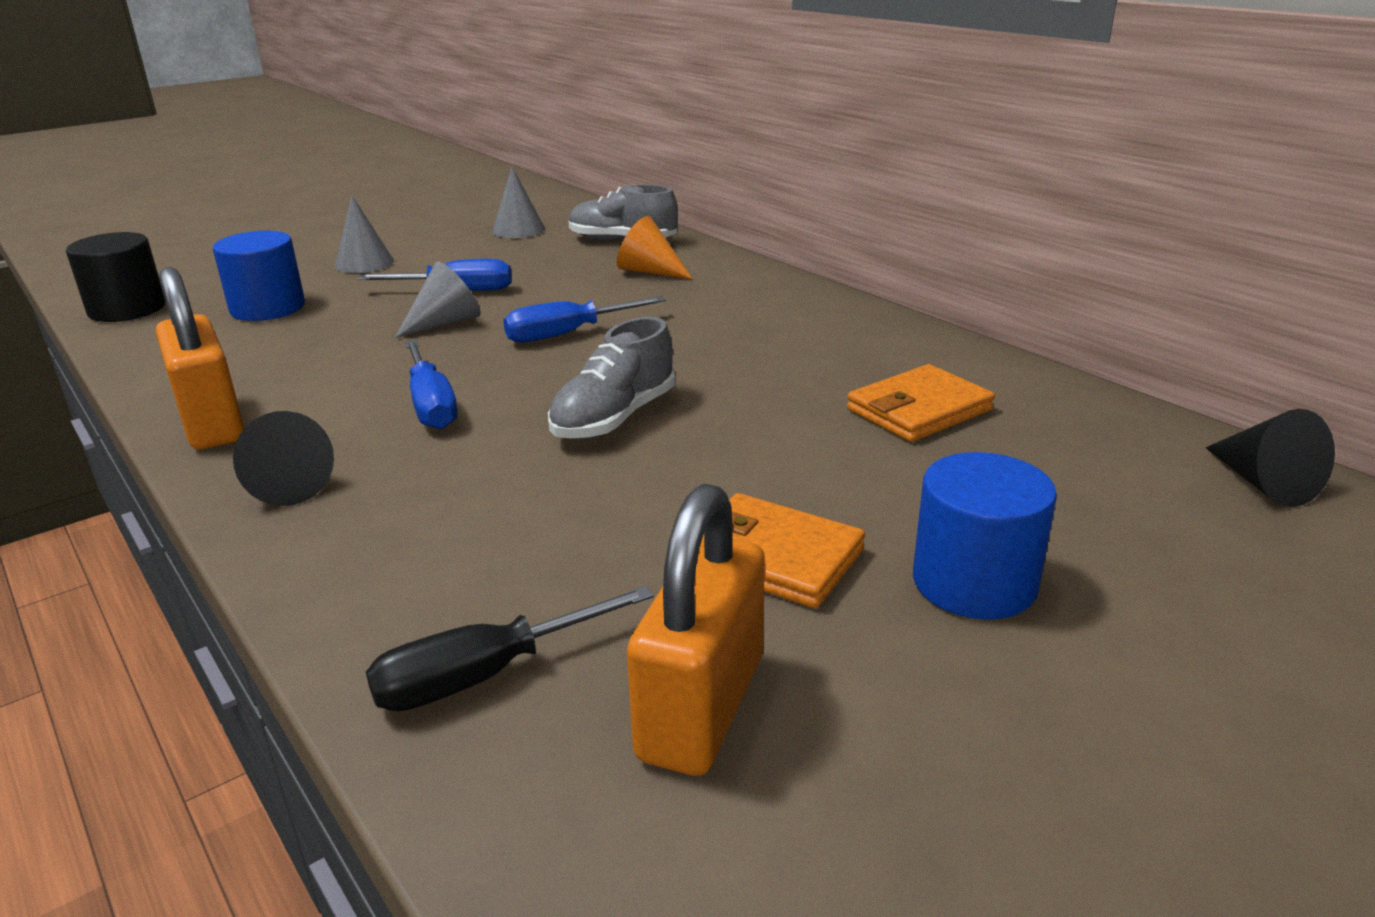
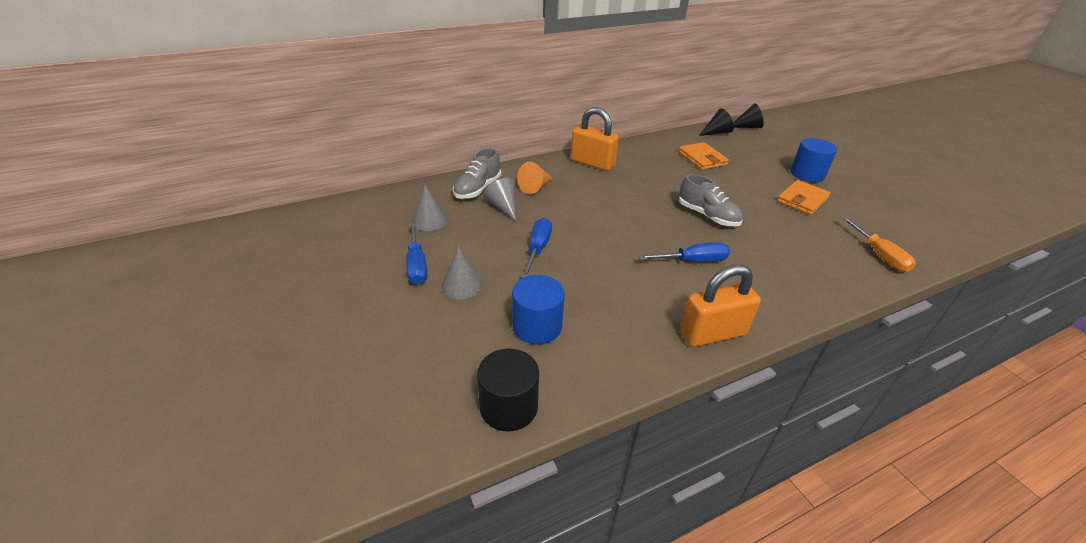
camera: 80 degrees left, 10 degrees up
(287, 484) = (773, 302): black cone -> black cone (716, 132)
(445, 323) = (588, 254): grey cone -> grey cone (503, 207)
(486, 675) = (879, 255): black screwdriver -> orange screwdriver
(568, 334) = (615, 218): blue screwdriver -> blue screwdriver (417, 265)
(702, 707) = (877, 221): orange padlock -> orange padlock (592, 163)

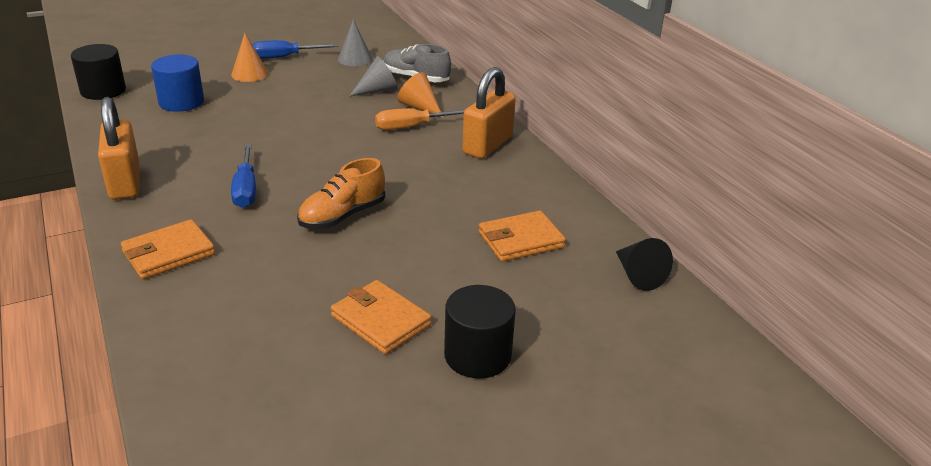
camera: 90 degrees right, 5 degrees down
(461, 285) = (250, 74): grey cone -> orange cone
(537, 249) = (295, 105): blue screwdriver -> none
(707, 216) = (342, 216): grey shoe -> orange shoe
(748, 127) = (688, 325): black cone -> none
(795, 287) = (169, 253): none -> orange wallet
(807, 174) = (477, 355): blue cylinder -> black cylinder
(879, 255) = (206, 359): orange screwdriver -> orange screwdriver (412, 127)

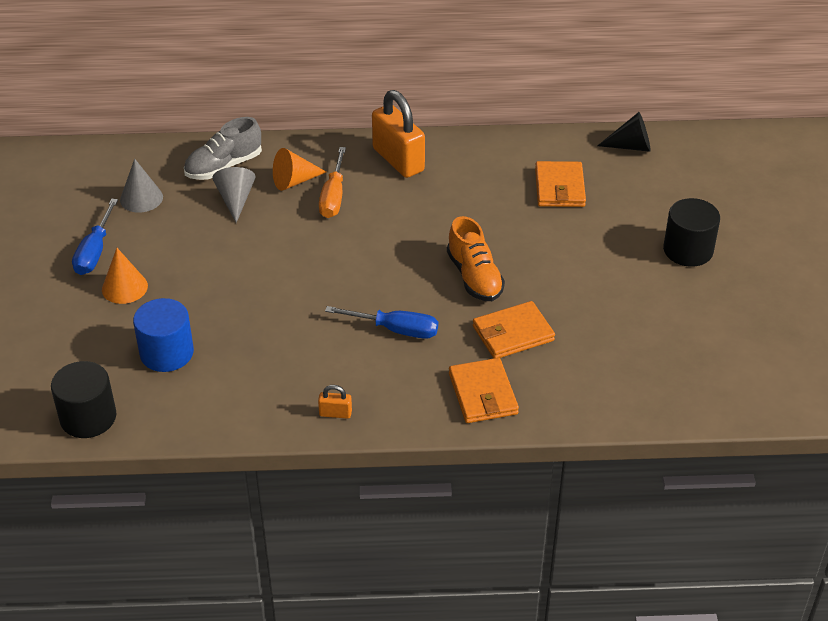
camera: 65 degrees left, 10 degrees up
(125, 182) = (335, 413): orange padlock -> orange padlock, size x0.43
(380, 320) = (630, 287): orange wallet -> orange wallet (513, 333)

